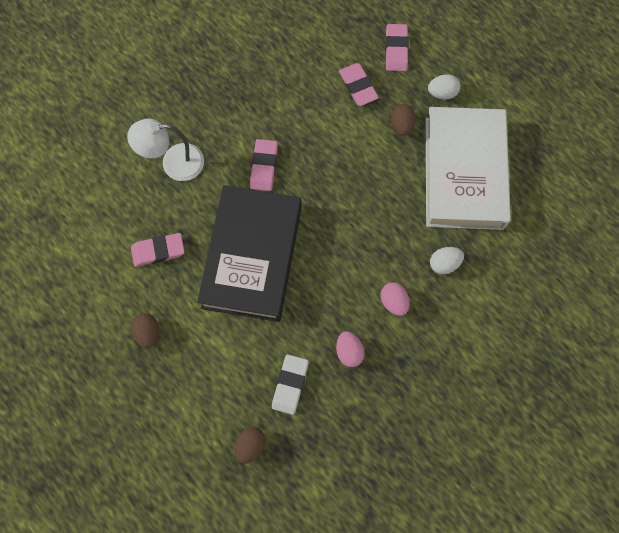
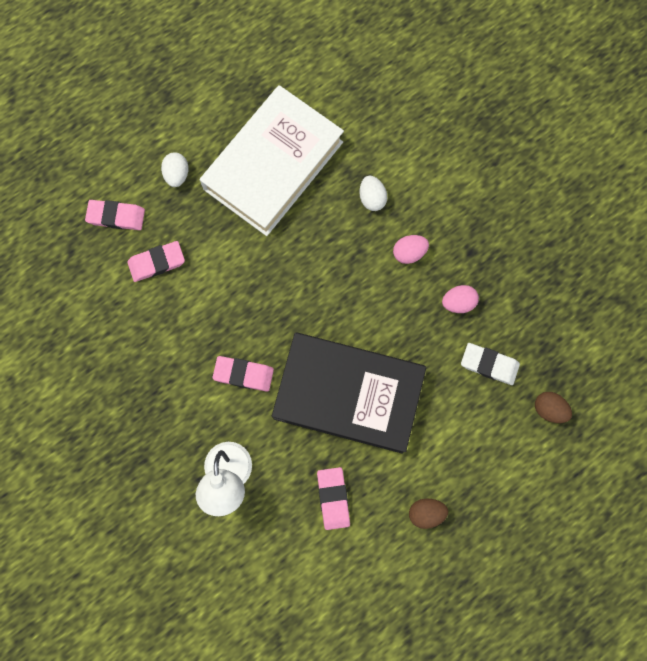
camera: 85 degrees left, 5 degrees up
(401, 125) = (211, 221): brown egg -> none
(463, 173) = (273, 166): white book -> white book turned 60 degrees counterclockwise

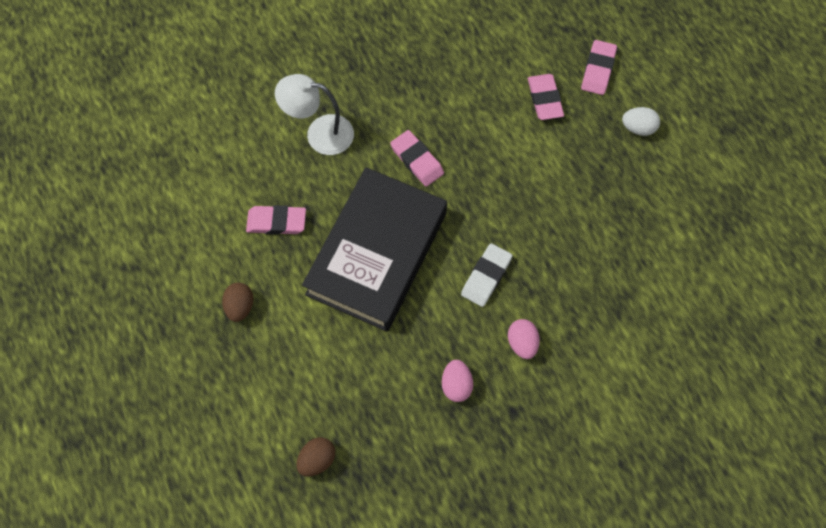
camera: 100 degrees right, 10 degrees down
(243, 374) = (417, 160): pink eraser -> pink eraser turned 60 degrees counterclockwise
(273, 166) = (640, 220): white book -> none
(372, 198) = (591, 315): white egg -> none
(489, 364) = (380, 404): white eraser -> white eraser (486, 276)

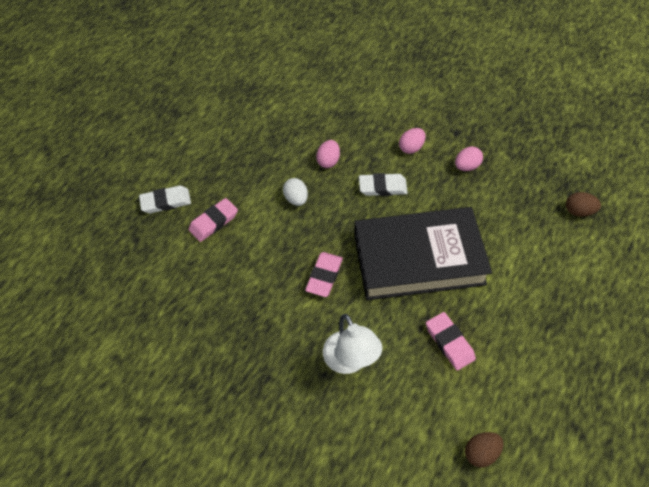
camera: 120 degrees left, 10 degrees down
(240, 306) = (532, 323): brown egg -> brown egg (481, 452)
(557, 244) = (328, 161): none -> pink egg
(598, 70) = (166, 202): pink eraser -> white eraser
(638, 128) = (205, 158): white egg -> white egg (296, 199)

